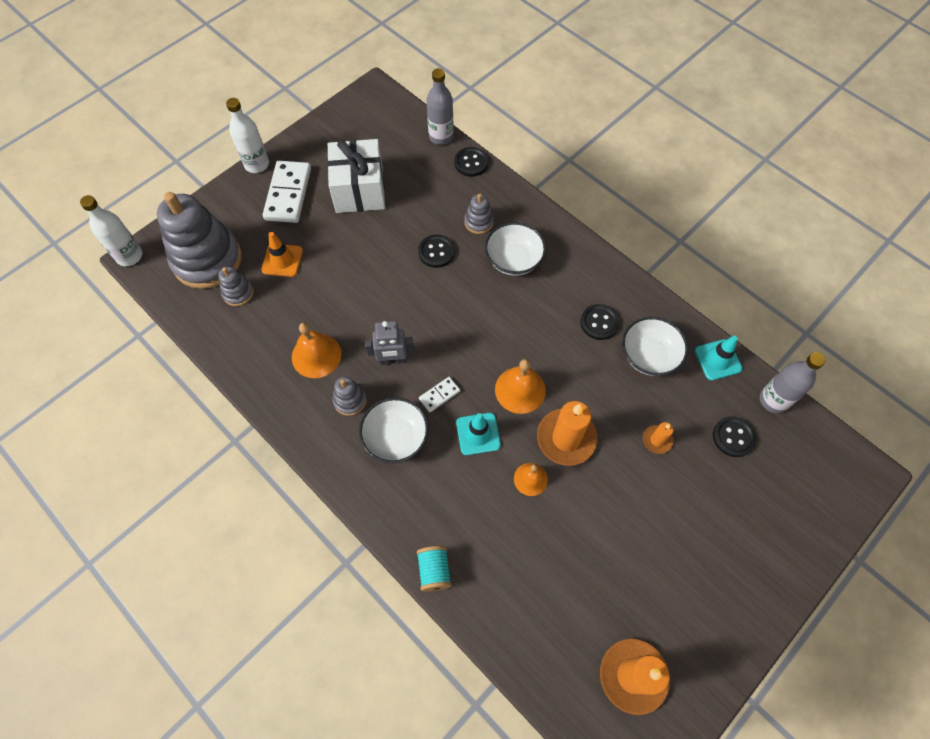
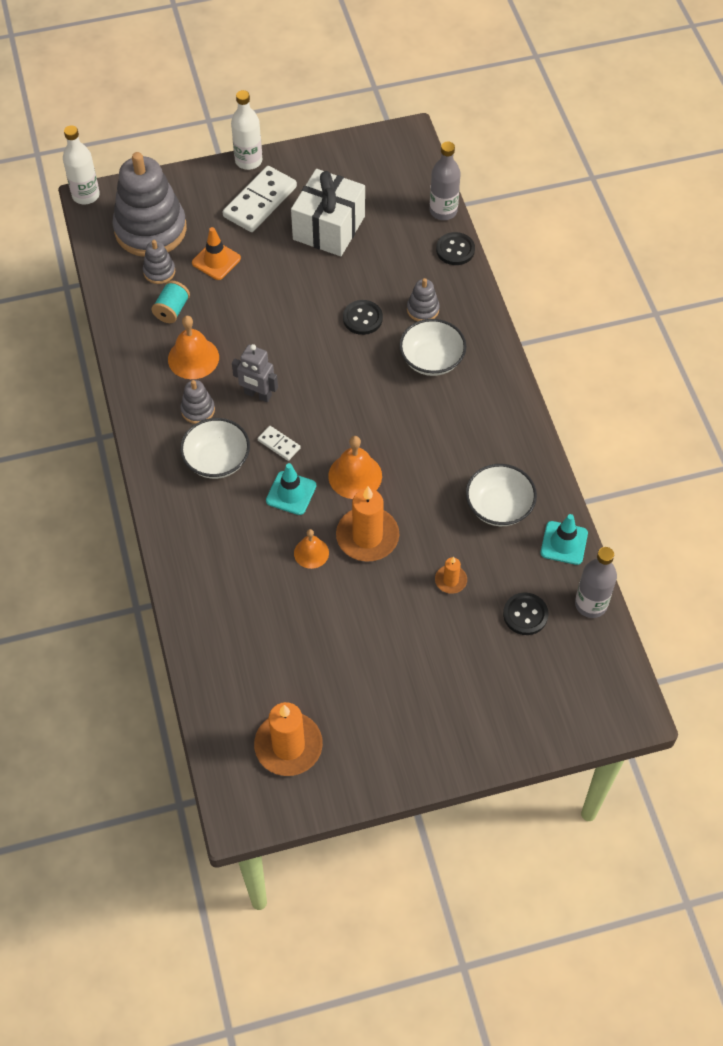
camera: 30 degrees right, 5 degrees down
(434, 571) = (179, 580): turquoise spool -> turquoise spool (172, 310)
(439, 395) = (279, 444): white domino -> white domino turned 45 degrees clockwise
(599, 323) = (472, 455): black button -> none

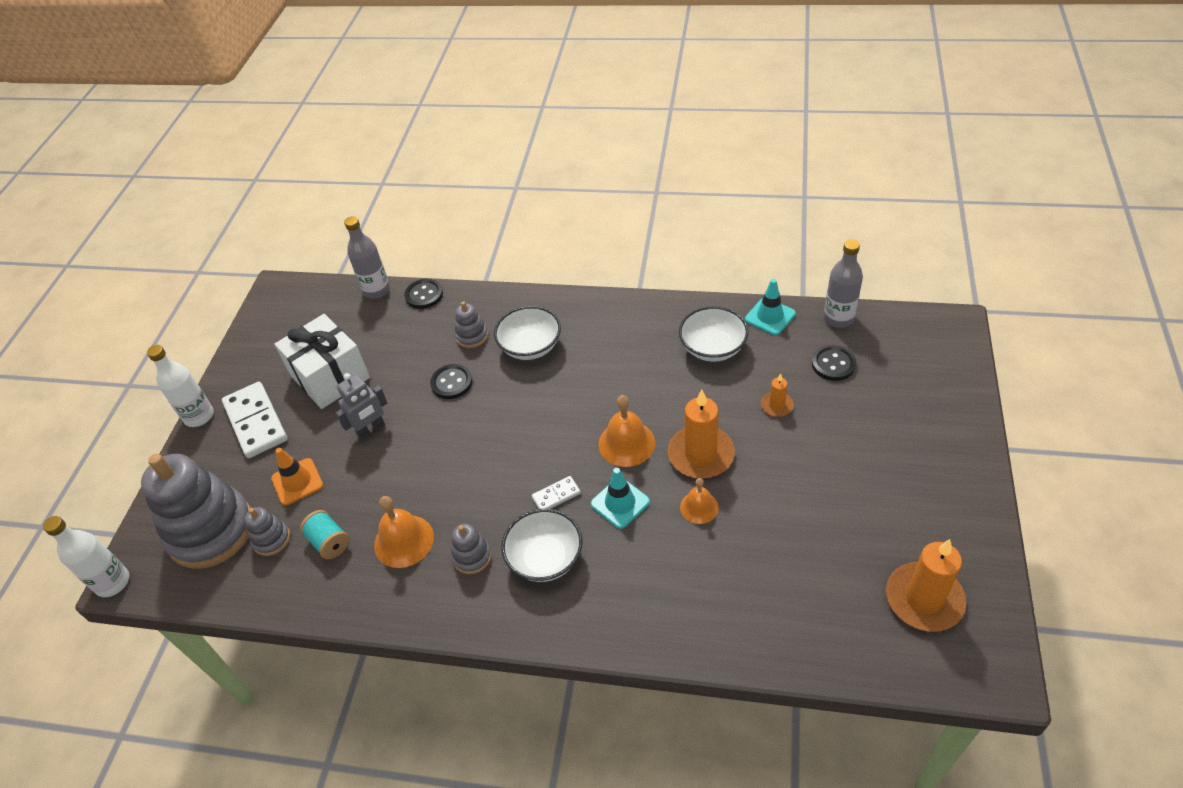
camera: 60 degrees left, 10 degrees down
(257, 395) = (486, 496): grey robot -> grey robot (371, 430)

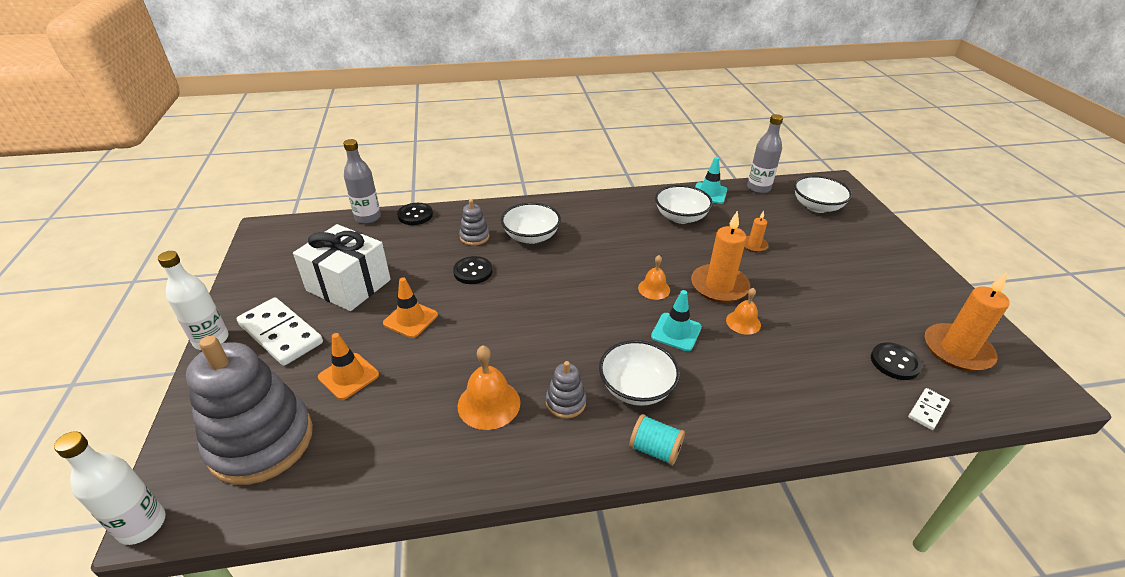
camera: 25 degrees left, 10 degrees down
(271, 539) = (339, 434): grey stacking toy -> none
(329, 542) = (408, 422): turquoise spool -> turquoise spool (655, 450)
(371, 430) = (410, 319): grey robot -> orange traffic cone
(556, 495) = (616, 337): white domino -> white domino (927, 410)
(626, 443) = (654, 289): orange bell -> orange bell, size x0.63
(833, 364) = (775, 214): black button -> black button (895, 362)
(897, 361) = (816, 206): none -> white bowl

